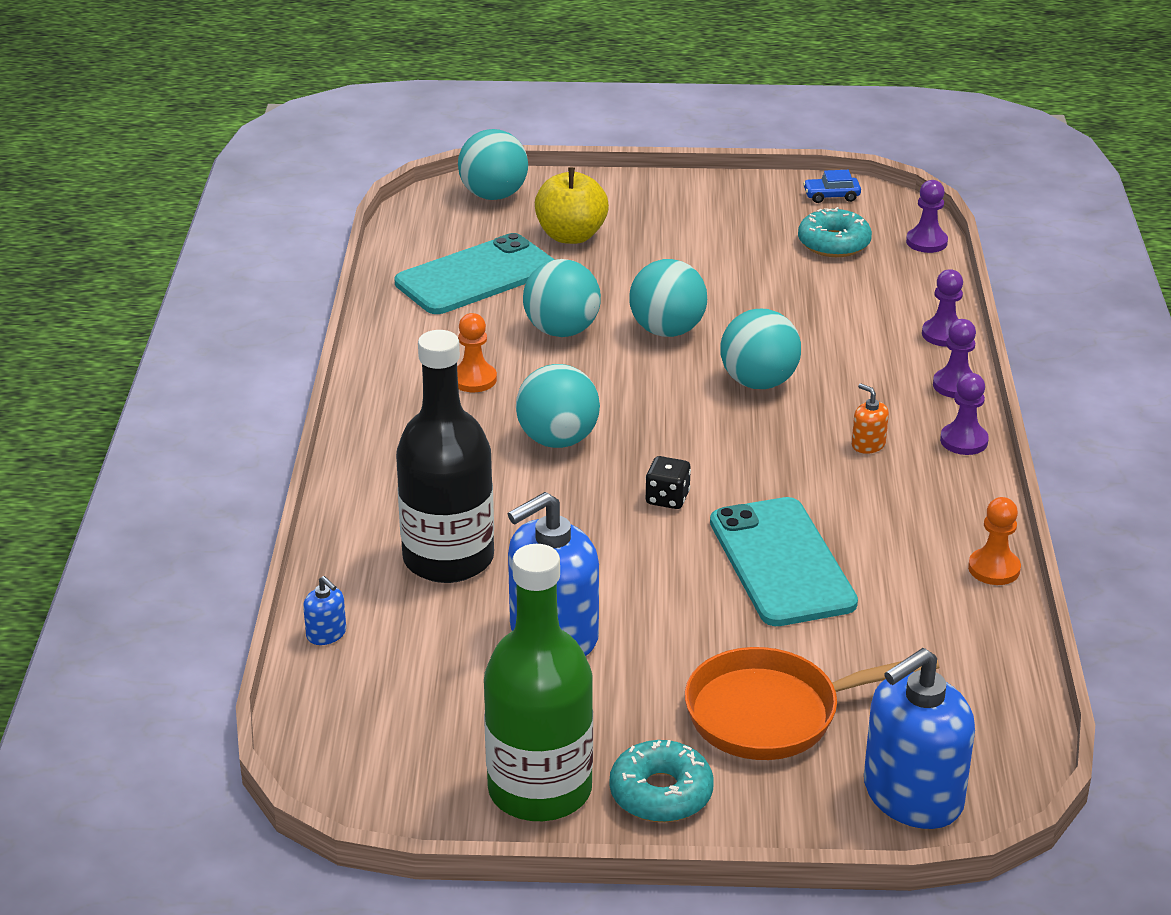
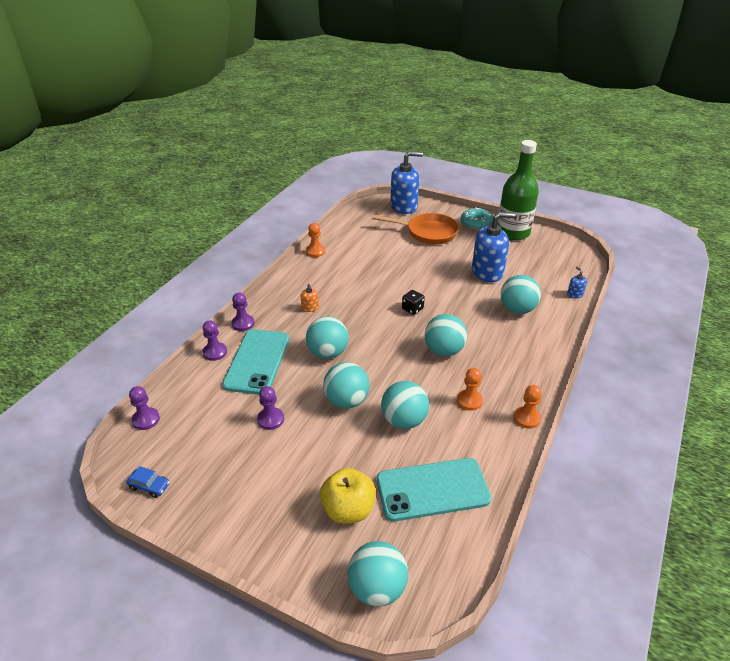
camera: 155 degrees left, 5 degrees up
(372, 381) = (527, 418): none -> orange pawn
(448, 559) = (517, 309): black bottle -> turquoise ball
(782, 562) = (387, 273): turquoise phone -> turquoise phone (257, 361)
(834, 243) = (196, 438): turquoise donut -> none
(964, 441) = (270, 298): purple pawn -> purple pawn (270, 419)

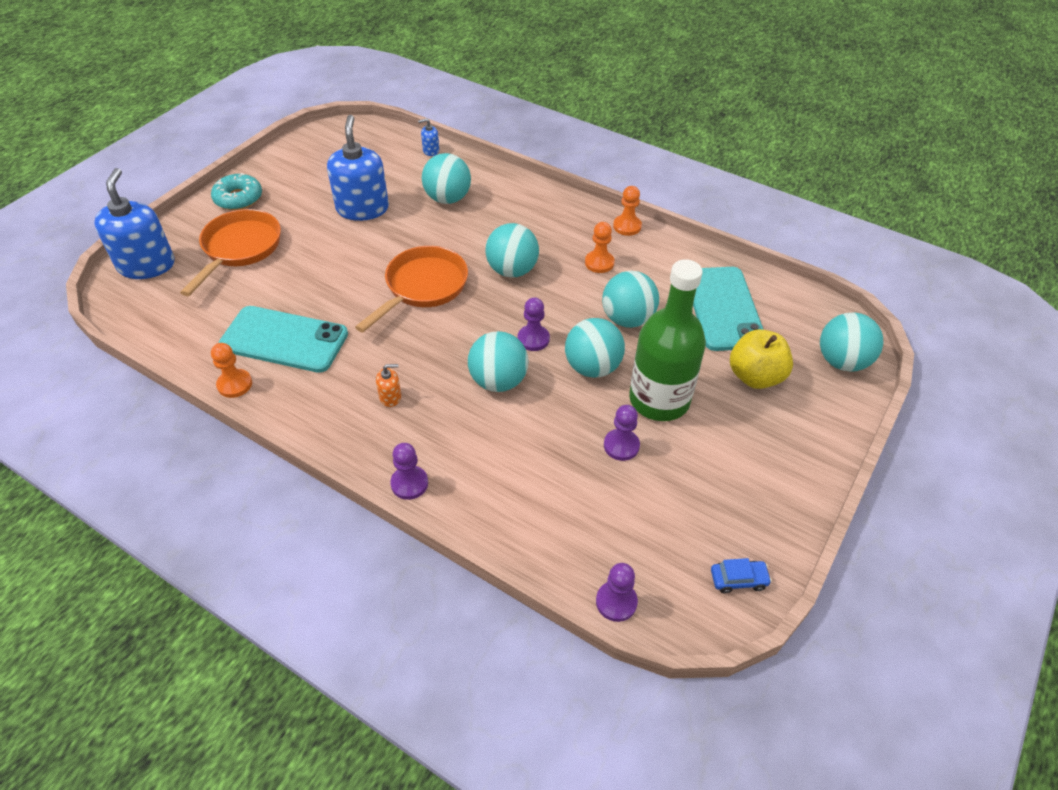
camera: 85 degrees left, 10 degrees up
(149, 486) = (738, 579): blue car -> blue car turned 60 degrees clockwise
(215, 352) = (474, 519): purple pawn -> purple pawn (533, 339)
(257, 361) = (504, 463): turquoise phone -> turquoise phone (284, 340)
(412, 309) = (422, 287): black dice -> orange pan
(513, 232) = (279, 170): green bottle -> green bottle (659, 400)

